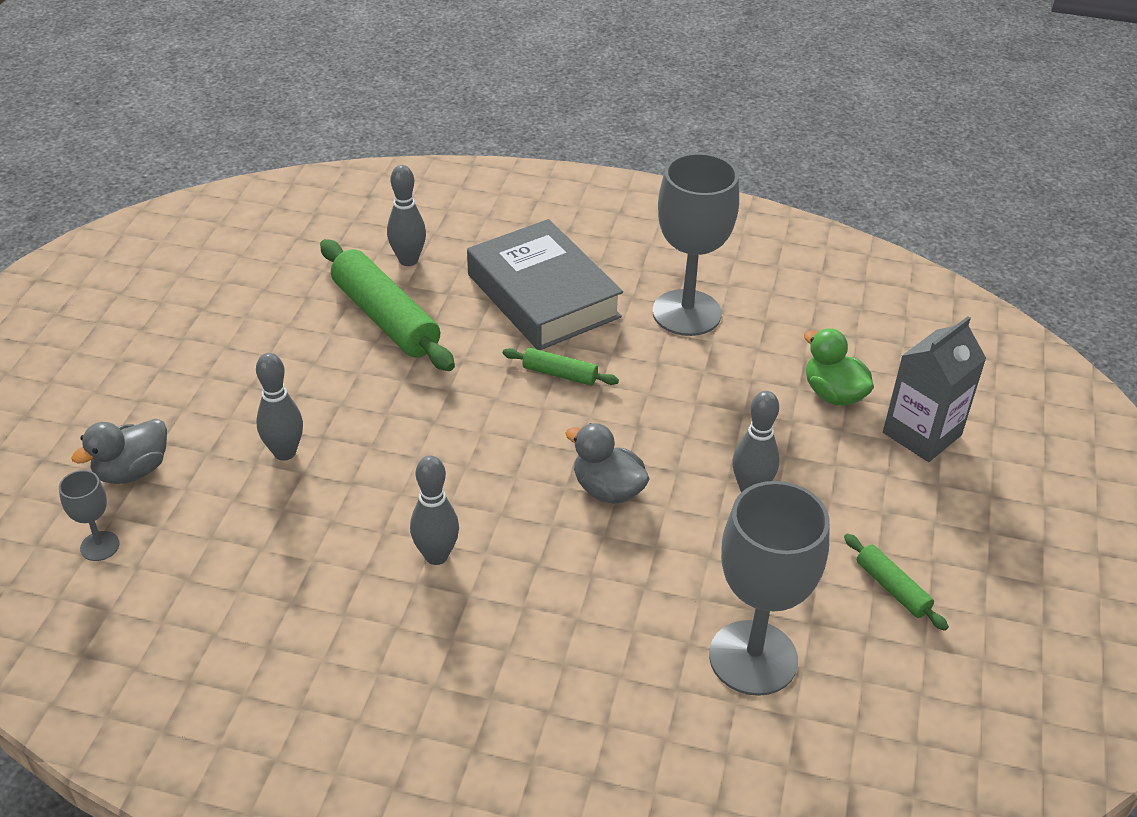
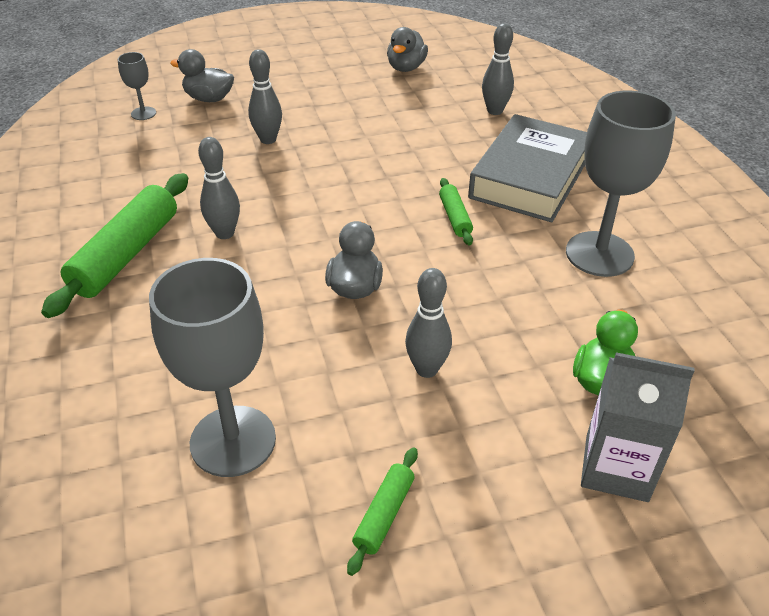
camera: 60 degrees right, 0 degrees up
(251, 280) = (406, 68): none -> grey duck
(385, 318) = (428, 125): green rolling pin -> green rolling pin (126, 254)

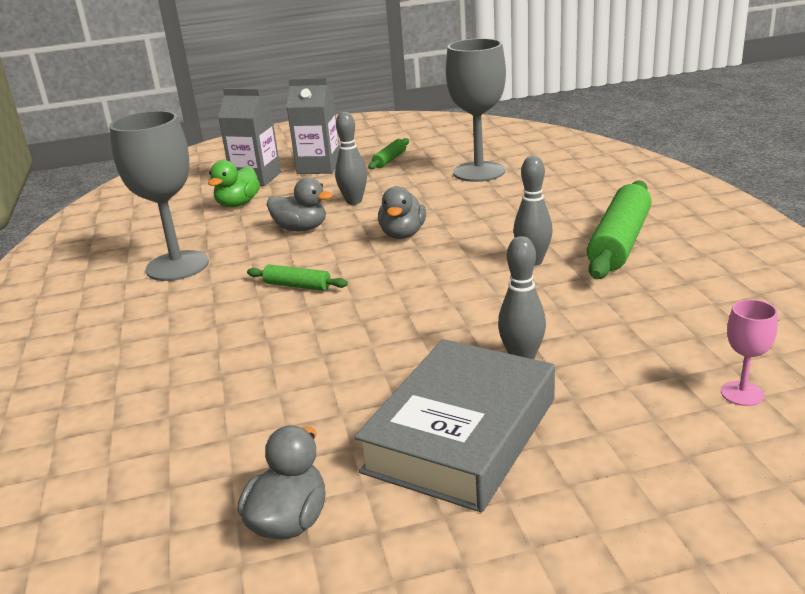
camera: 175 degrees left, 15 degrees down
(143, 113) = (742, 393): grey goblet -> pink goblet
(209, 98) = (651, 427): grey duck -> grey duck (301, 229)
(455, 217) = (297, 286): green rolling pin -> green rolling pin turned 60 degrees counterclockwise
(495, 111) = (176, 422): grey bowling pin -> none
(514, 500) = (319, 167): none -> grey carton
(529, 177) = (193, 327): grey book -> grey book (461, 435)

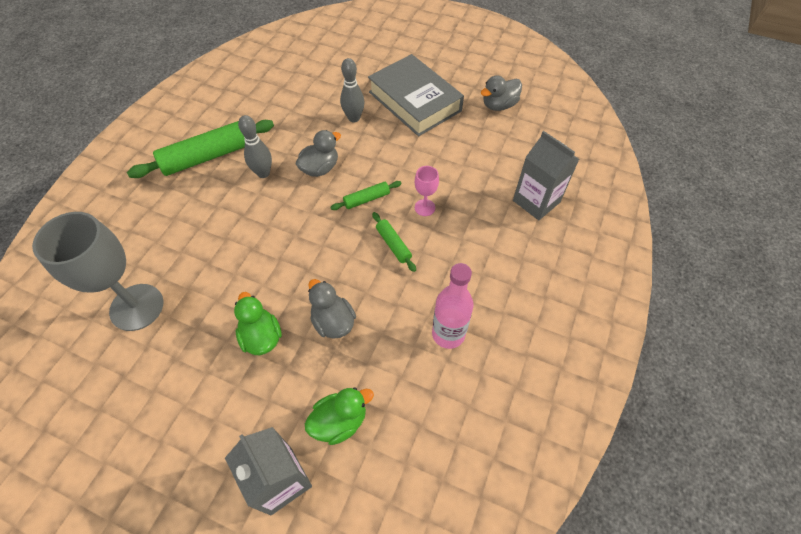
camera: 145 degrees left, 30 degrees up
(177, 266) = (448, 334): grey goblet -> pink bottle
(319, 167) = (211, 451): grey carton -> grey carton (536, 201)
(354, 201) = (261, 337): grey bowling pin -> green duck
(389, 160) = (150, 404): green rolling pin -> green rolling pin (366, 199)
(403, 234) = (286, 256): grey duck -> grey duck (320, 168)
(461, 435) = (415, 101): grey book -> grey book turned 75 degrees clockwise
(742, 393) = (310, 60): pink goblet -> pink goblet (424, 207)

